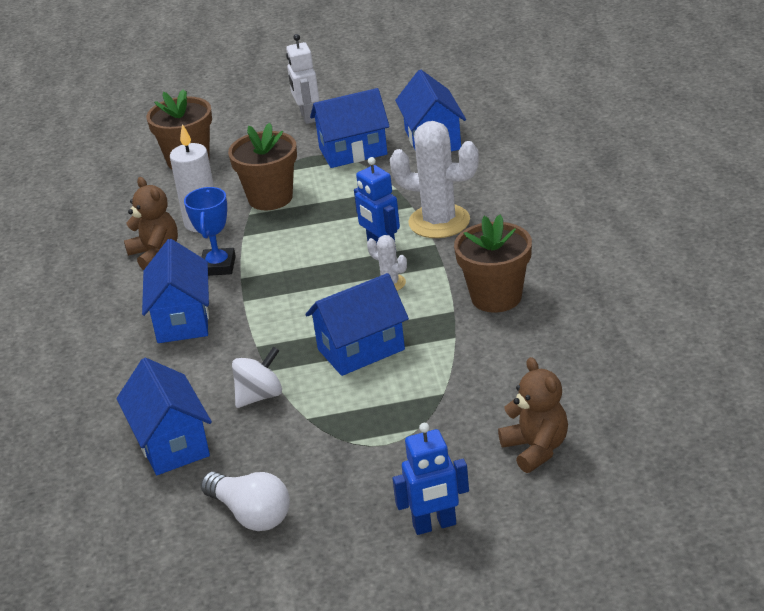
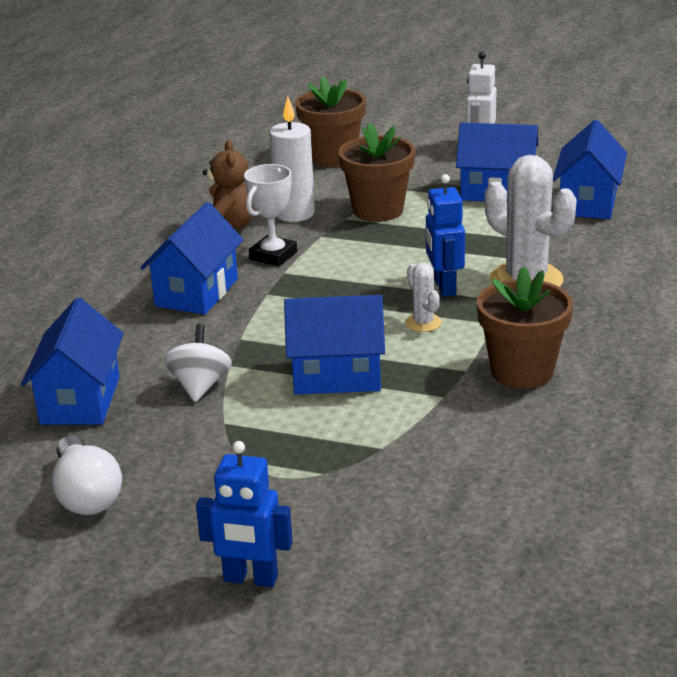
camera: 25 degrees right, 5 degrees down
(218, 266) = (273, 256): blue trophy -> white trophy
(260, 396) = (200, 386): white spinning top -> white spinning top turned 75 degrees counterclockwise
(536, 449) = (428, 542): brown teddy bear -> none

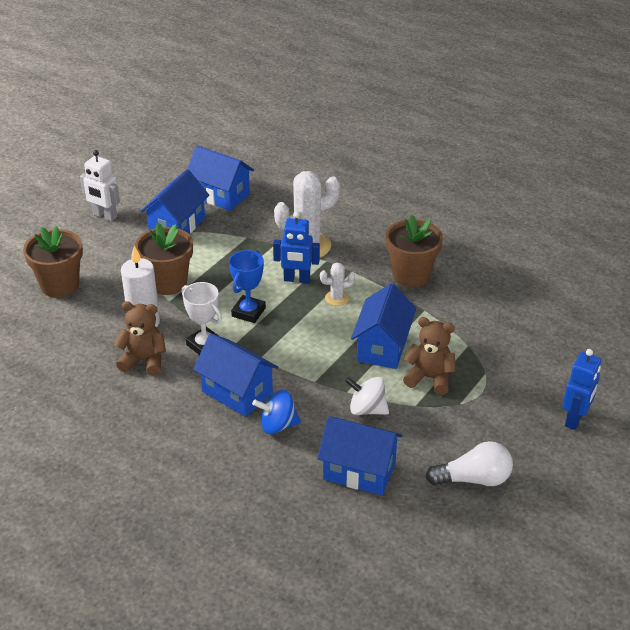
camera: 75 degrees left, 10 degrees up
(147, 329) = (277, 425): none -> blue spinning top
(287, 425) = (429, 378): none -> brown teddy bear
(353, 269) = (248, 312): none -> blue trophy

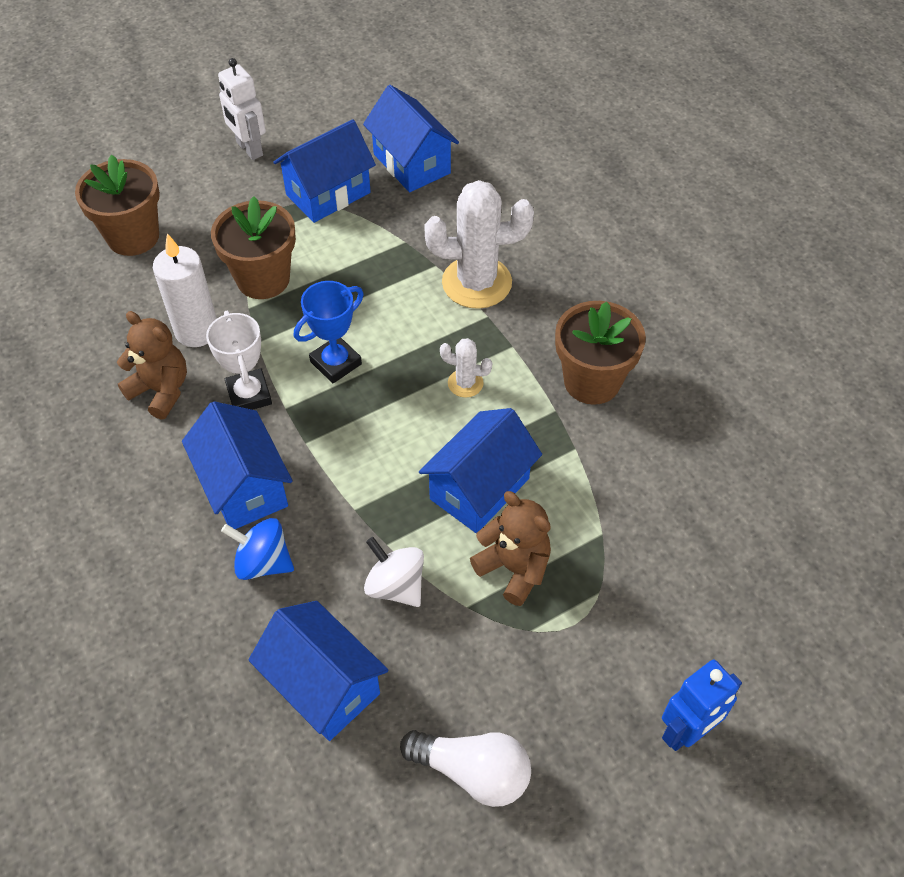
camera: 25 degrees right, 15 degrees up
(296, 279) = (430, 333): blue robot -> none

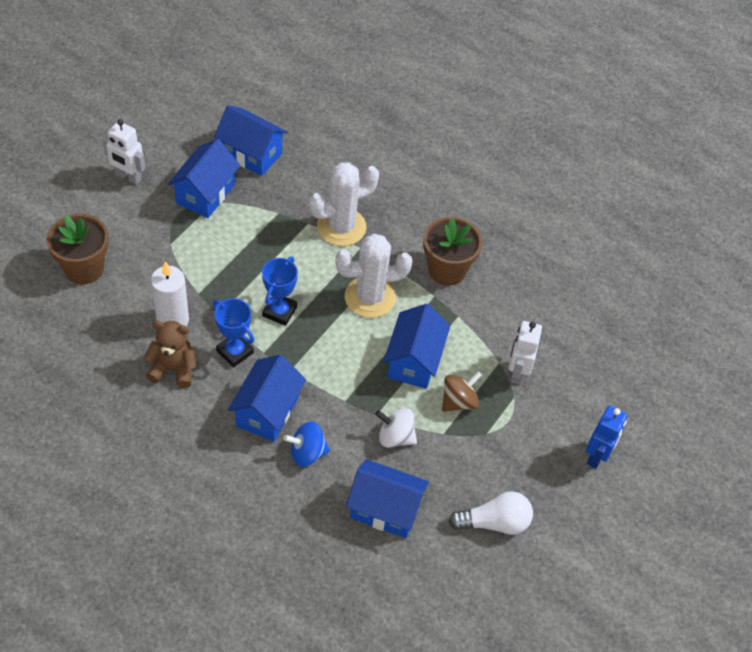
camera: 30 degrees left, 0 degrees up
(244, 487) = (267, 411): blue house -> blue house turned 75 degrees clockwise
(249, 395) = (235, 352): white trophy -> blue trophy
(263, 279) = (196, 270): brown flower pot -> none
(465, 383) = (370, 297): white cactus -> white cactus, size x2.09
(514, 568) = (459, 401): brown teddy bear -> brown spinning top
(622, 557) = (517, 372): none -> white robot

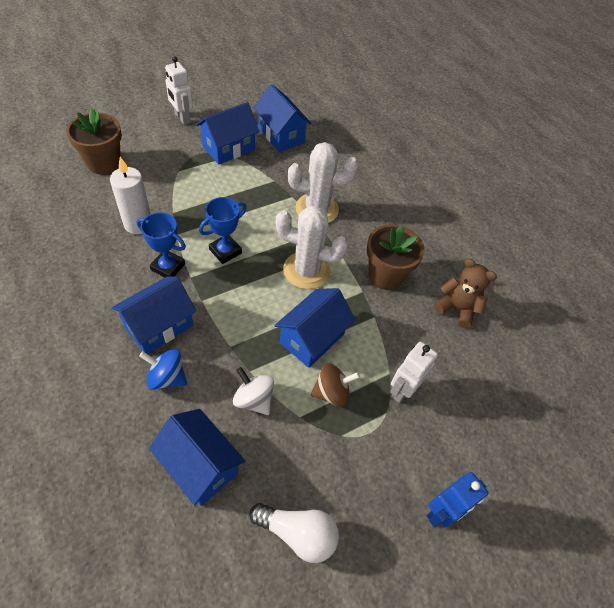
camera: 25 degrees right, 0 degrees up
(173, 369) = (111, 260): brown teddy bear -> brown teddy bear (457, 308)
(235, 352) = (168, 267): blue trophy -> blue trophy turned 45 degrees counterclockwise

